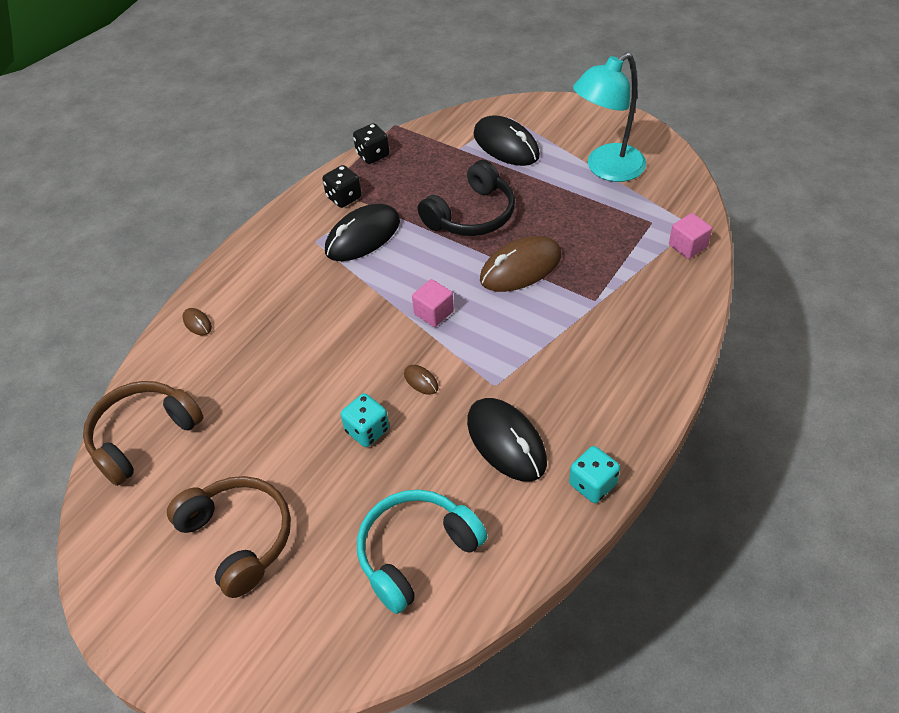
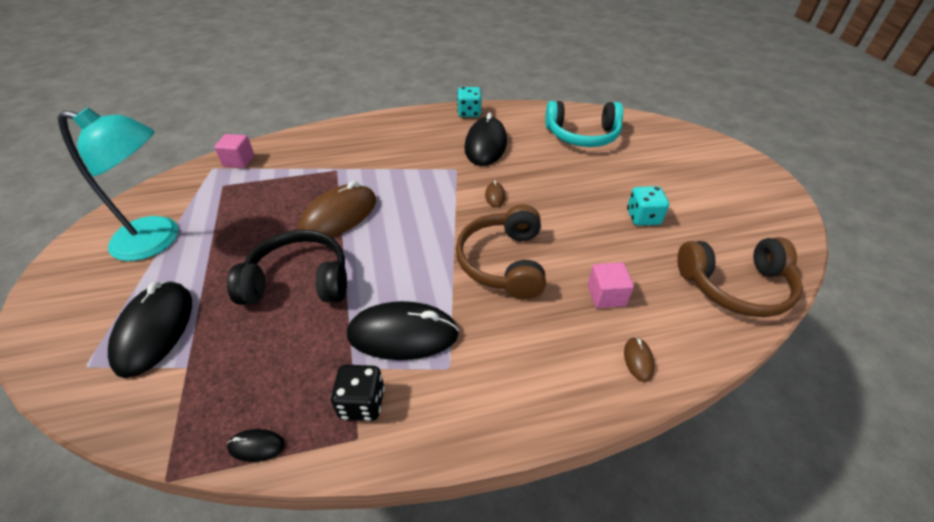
camera: 140 degrees left, 5 degrees down
(238, 538) = (683, 189): brown headphones -> brown headphones (504, 262)
(367, 430) = (557, 192): turquoise dice -> turquoise dice (643, 217)
(372, 155) = (256, 446): black dice -> black mouse
(433, 313) = (434, 228): pink cube -> pink cube (606, 295)
(521, 268) = (339, 216): brown mouse -> brown mouse turned 60 degrees counterclockwise

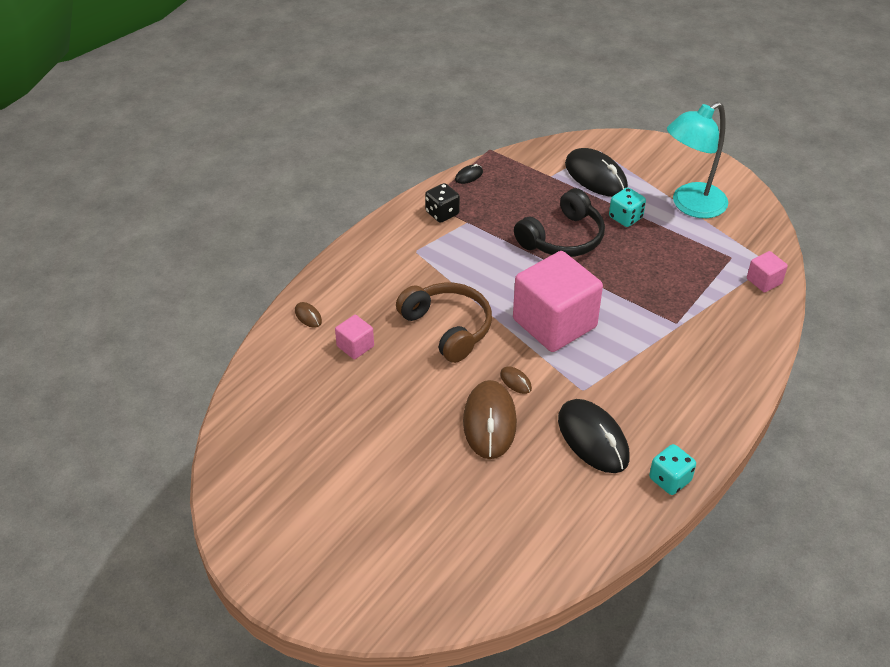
camera: 140 degrees right, 0 degrees up
(339, 216) = (608, 289): brown mouse -> brown mouse (489, 422)
(403, 334) = (460, 250): black mouse -> none
(415, 216) = (554, 323): none -> pink cube
(582, 135) = (512, 525): turquoise headphones -> none
(643, 217) = (371, 438): turquoise dice -> turquoise dice (625, 218)
(735, 286) = (263, 411): brown headphones -> none

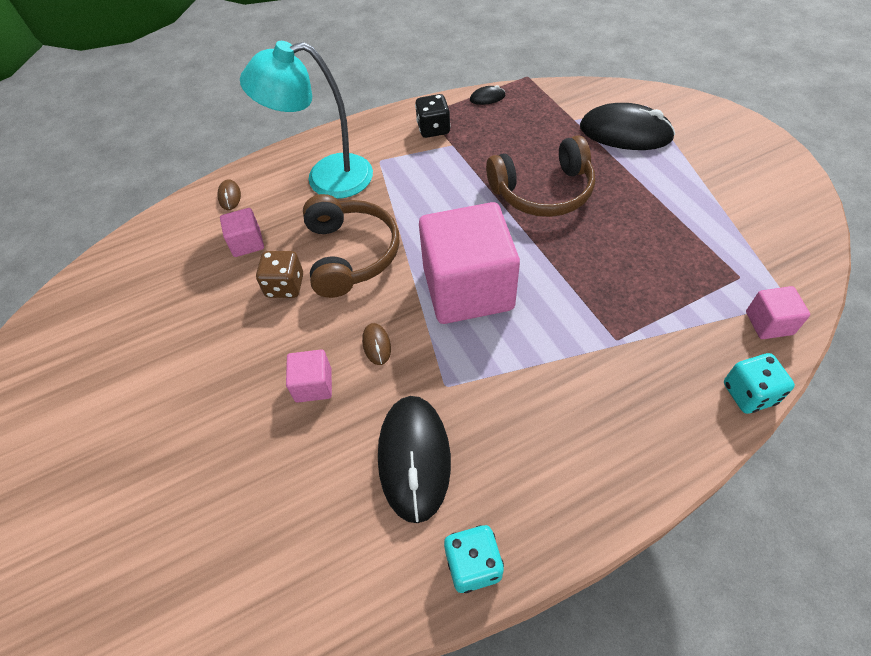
camera: 30 degrees right, 10 degrees up
(413, 366) = (285, 286): none -> brown dice
(489, 422) = (313, 385): brown mouse -> pink cube
(562, 238) = (543, 191): black headphones -> brown headphones
(595, 176) = (625, 133): black mouse -> black mouse turned 60 degrees counterclockwise
(625, 218) = (631, 188): turquoise dice -> turquoise dice (749, 393)
(690, 205) = (722, 196): turquoise lamp -> turquoise lamp (326, 178)

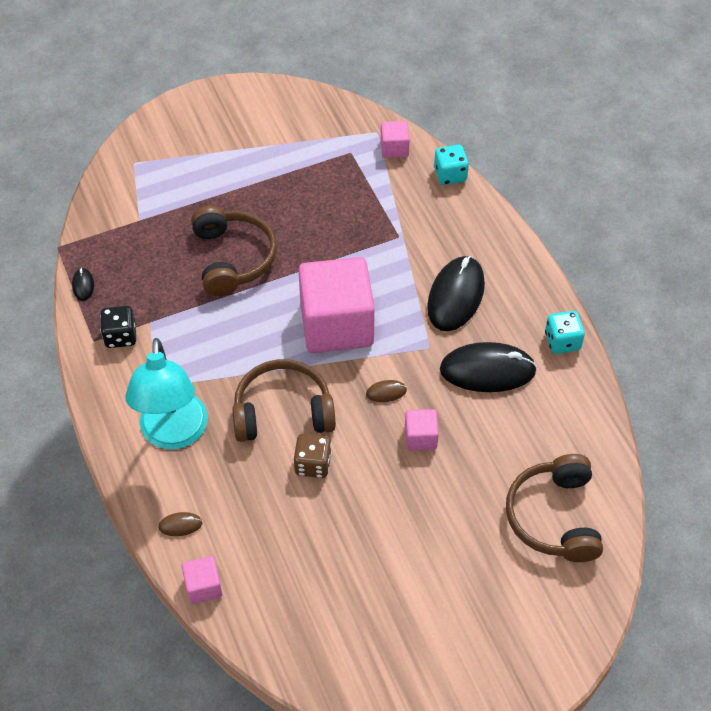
camera: 90 degrees left, 0 degrees up
(183, 554) = (554, 517): none -> brown headphones
(247, 243) = (252, 502): pink cube -> pink cube (203, 586)
(625, 133) = (169, 186): black mouse -> black mouse (455, 296)

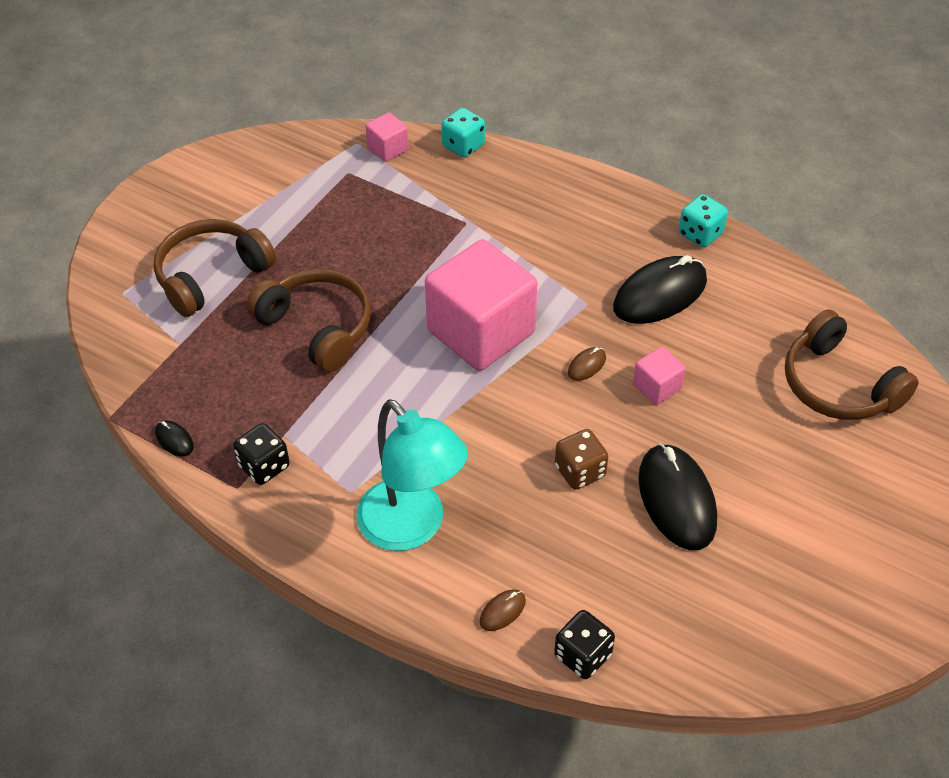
camera: 35 degrees left, 5 degrees down
(203, 586) = (582, 655): pink cube -> black dice
(283, 412) = (504, 440): brown headphones -> brown headphones (211, 276)
(455, 296) = (569, 246): black mouse -> black mouse (676, 500)

